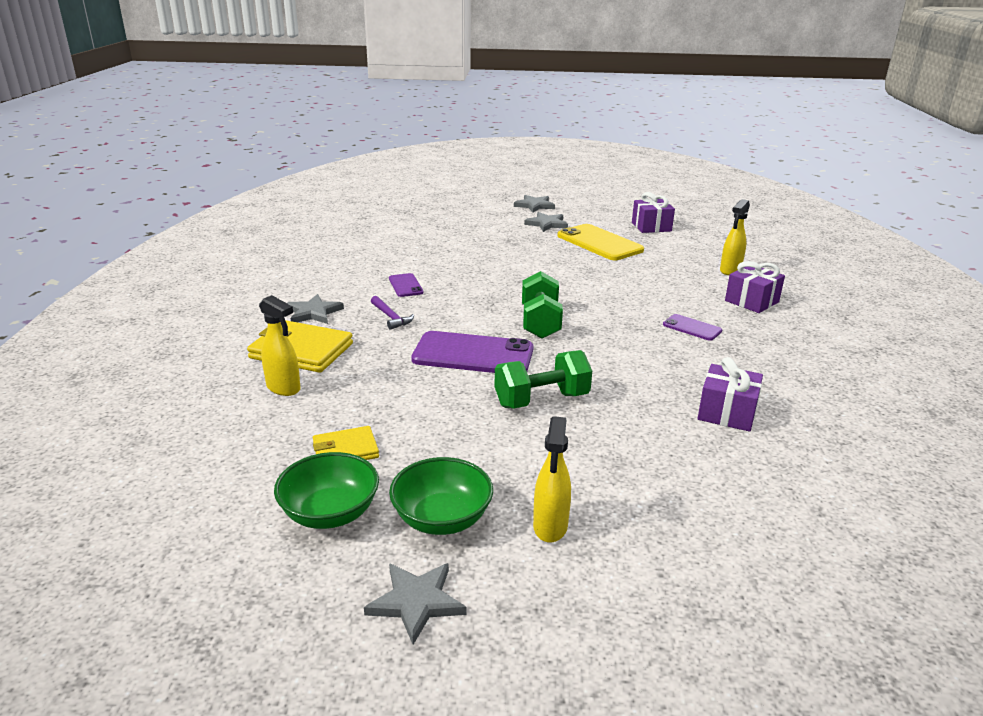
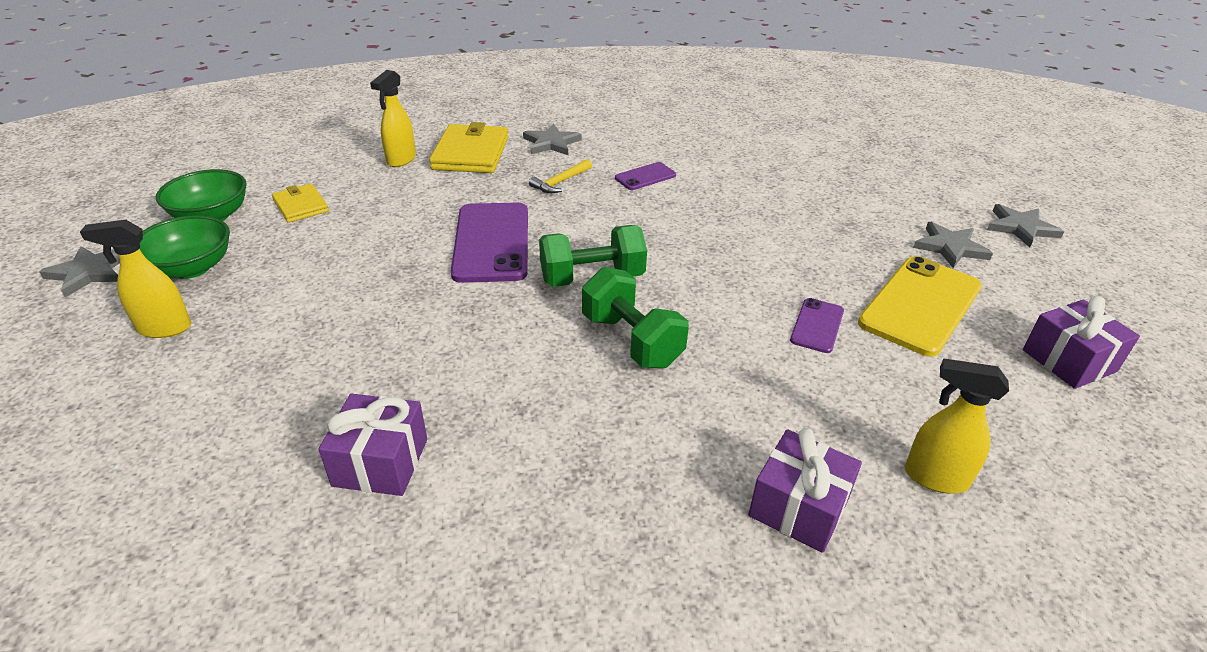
camera: 75 degrees right, 10 degrees up
(391, 317) = (560, 182): purple hammer -> yellow hammer
(541, 400) = (397, 299): green dumbbell -> green dumbbell (631, 340)
(692, 328) = (642, 423): purple phone -> purple phone (817, 325)

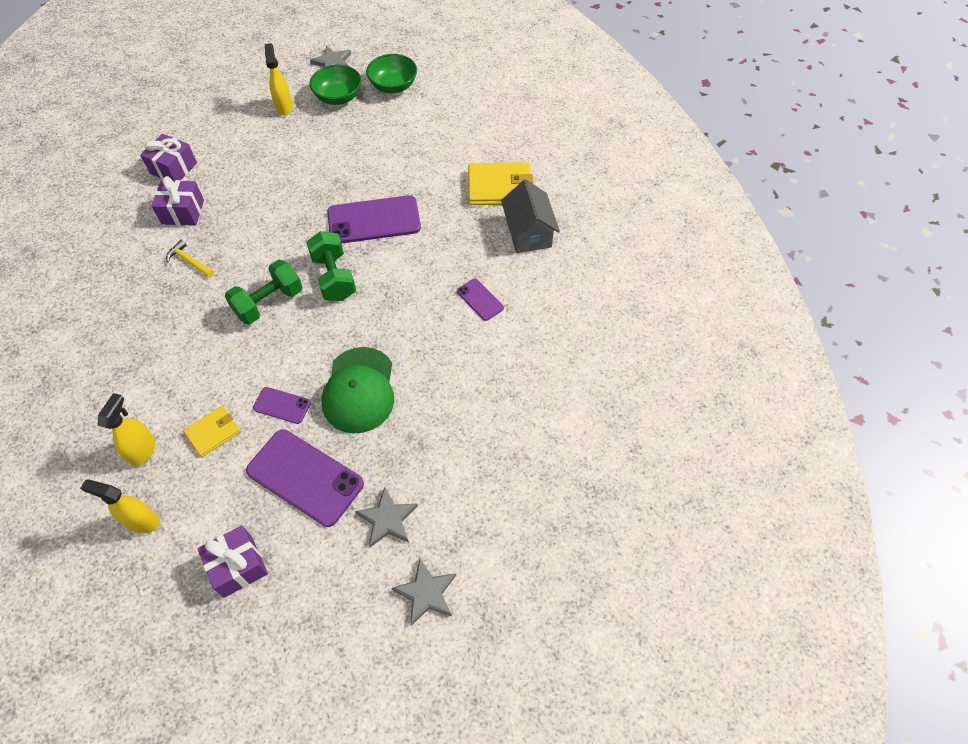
camera: 85 degrees right, 20 degrees up
(301, 206) = (410, 120): yellow wallet -> yellow wallet (213, 432)
(401, 160) = (481, 151): yellow spray bottle -> yellow spray bottle (142, 521)
(551, 143) = (528, 233): grey star -> grey house
(560, 182) = (462, 246): yellow hammer -> yellow hammer (189, 261)
(782, 261) = (359, 390): none -> green cap
(798, 507) = (132, 381): purple gift -> purple gift (173, 168)
(920, 305) = (305, 477): yellow phone -> purple phone

